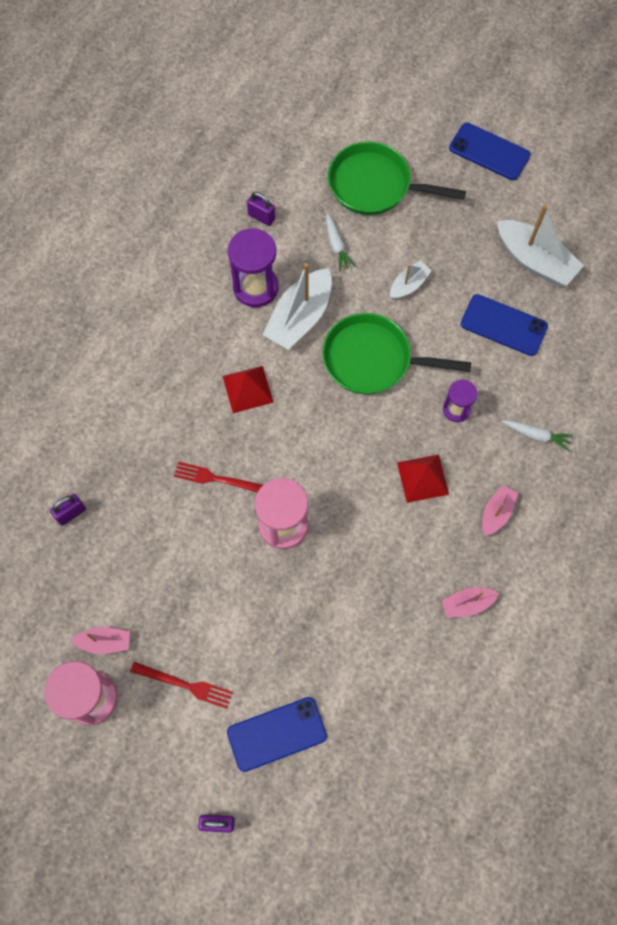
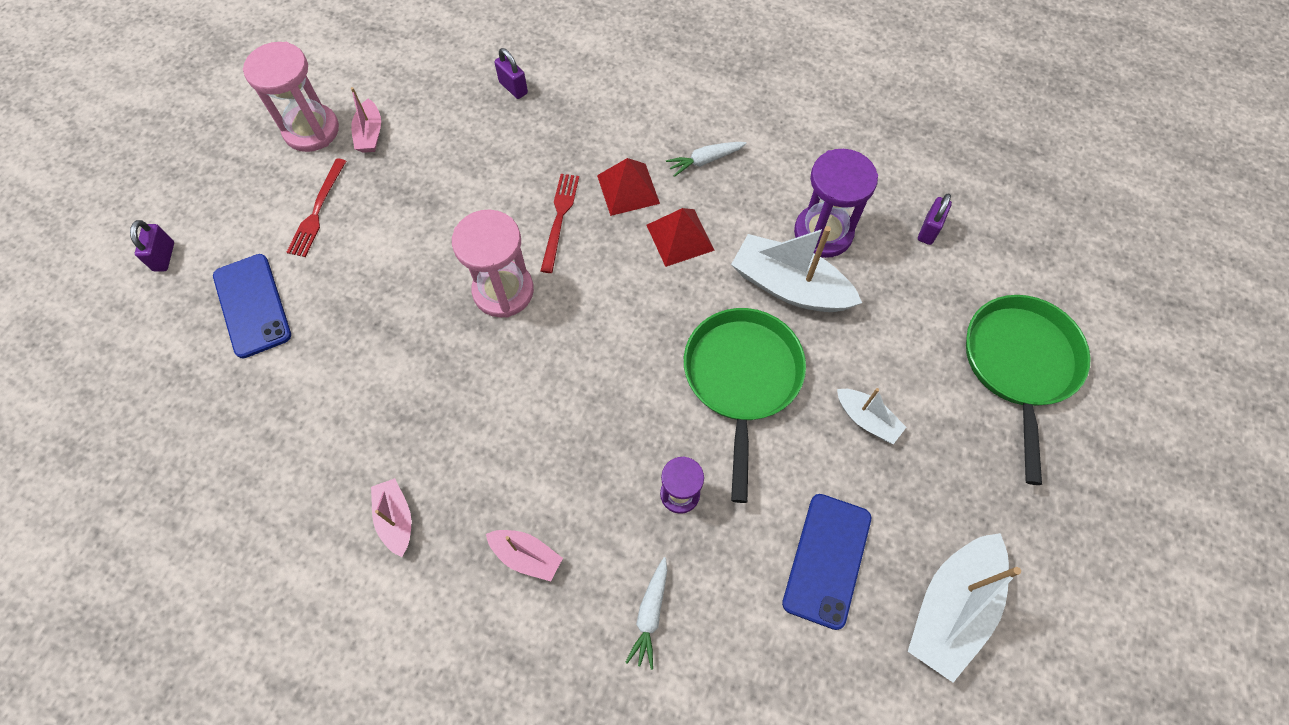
camera: 85 degrees right, 5 degrees down
(337, 246) = (907, 322): white carrot -> white carrot (704, 161)
(422, 478) = (573, 452): red pyramid -> red pyramid (628, 189)
(489, 152) = (1134, 529): blue phone -> none

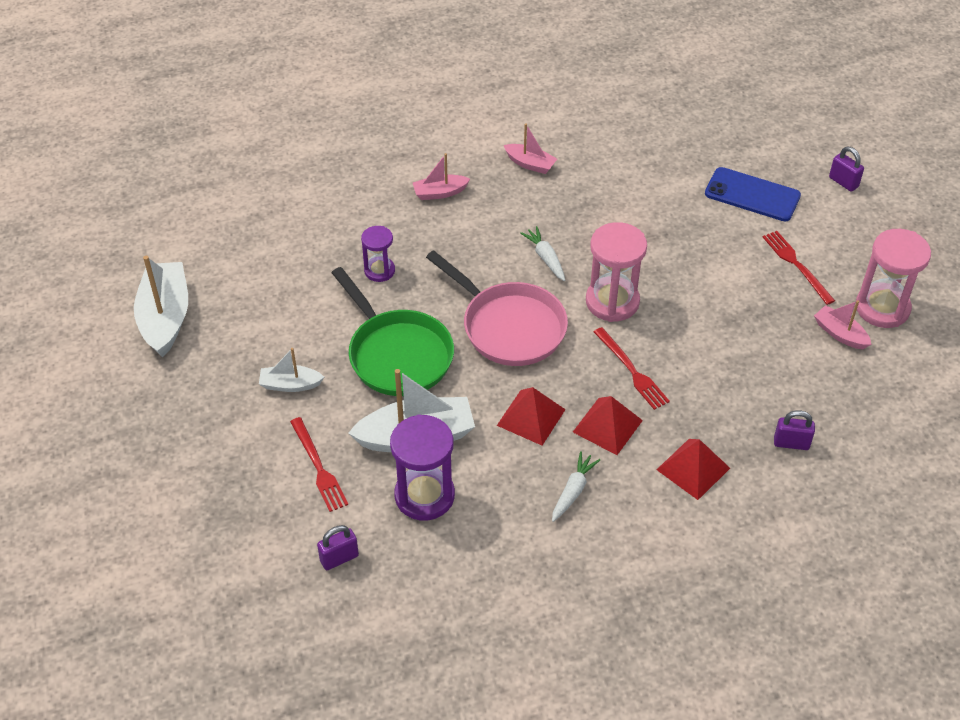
camera: 140 degrees right, 15 degrees down
(602, 118) = (693, 468): none -> red pyramid
(616, 333) = (509, 327): none -> pink pan
(650, 615) = (345, 211): white carrot -> white carrot (545, 258)
(826, 560) = (260, 294): blue phone -> none
(895, 317) = (318, 467): none -> red fork
(928, 230) = (339, 558): purple padlock -> purple padlock turned 75 degrees clockwise
(1019, 365) = (198, 494): green pan -> none

